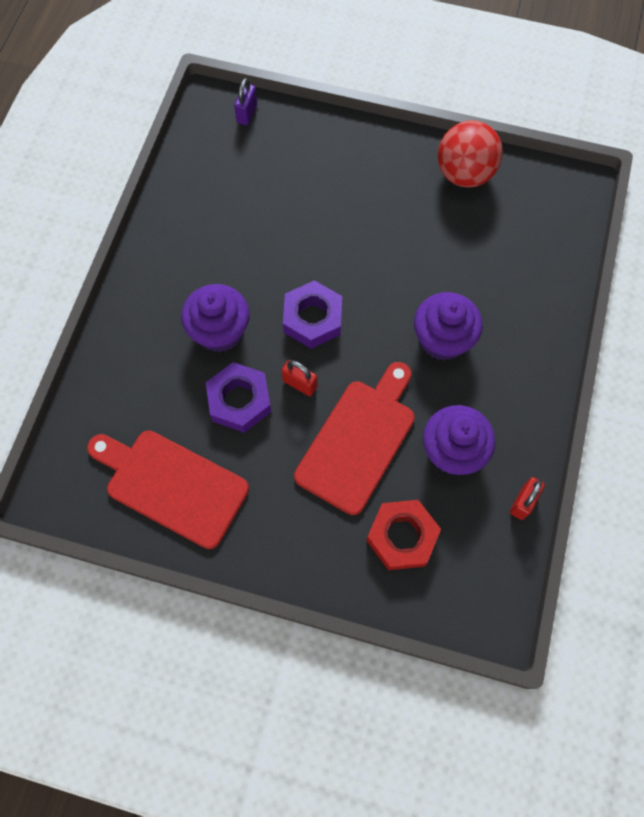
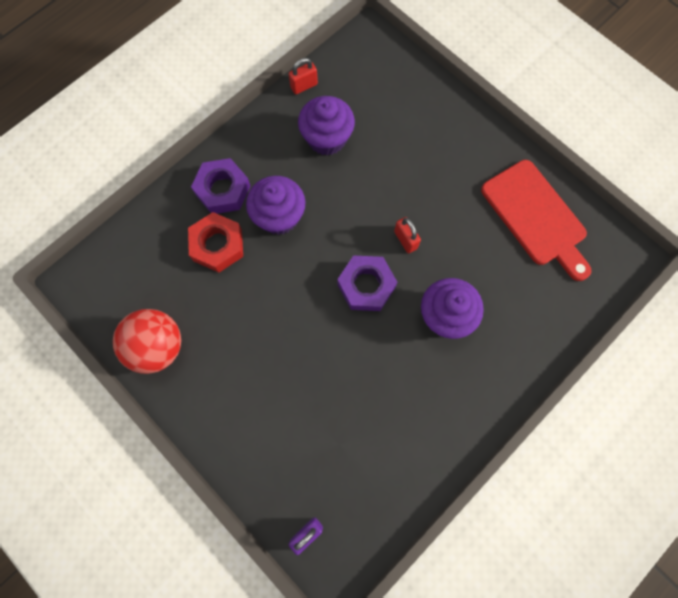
camera: 150 degrees left, 5 degrees up
(239, 401) = (457, 251): purple nut -> purple nut (222, 190)
(358, 440) = (386, 178): red cutting board -> none
(402, 536) = (395, 106): red nut -> red nut (217, 245)

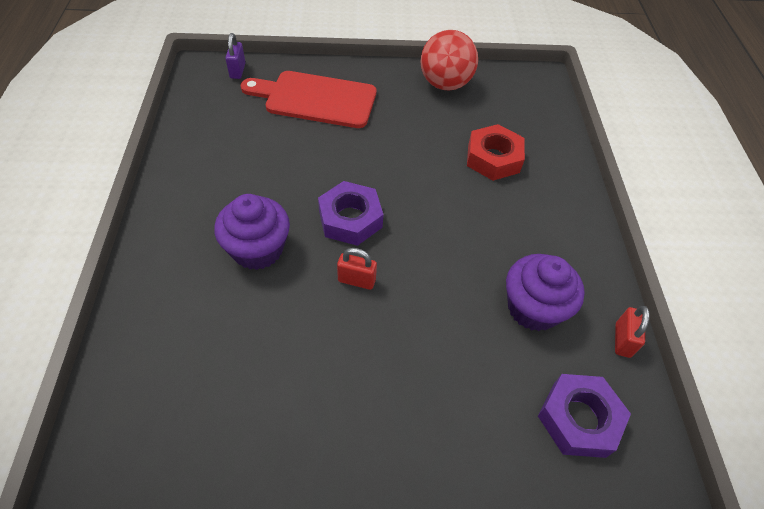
camera: 130 degrees right, 20 degrees down
(222, 190) = (545, 194): purple nut -> purple nut (578, 419)
(279, 216) = (480, 211): purple cupcake -> none
(536, 217) = (241, 422): red cutting board -> red cutting board (315, 99)

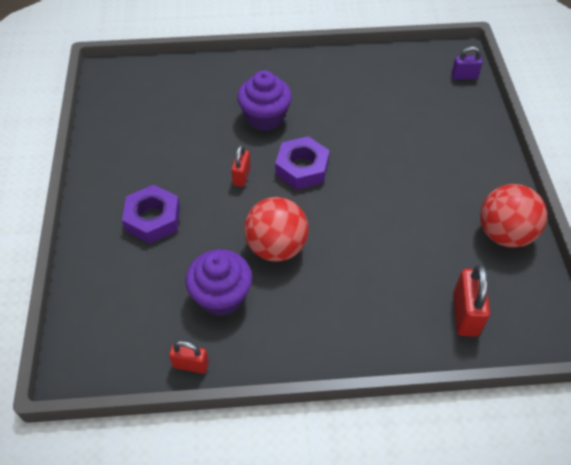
camera: 90 degrees right, 0 degrees up
(315, 99) = (443, 132): red cutting board -> none
(464, 252) = (276, 247): none -> red ball
(493, 158) = (399, 274): red nut -> none
(530, 123) = (465, 314): none -> red padlock
(578, 419) = (122, 319): purple nut -> purple nut (153, 219)

